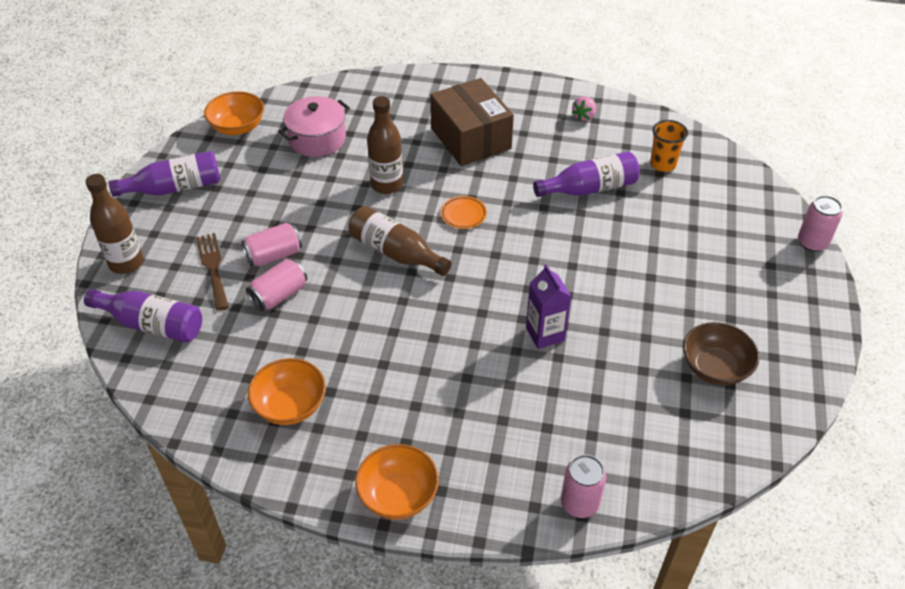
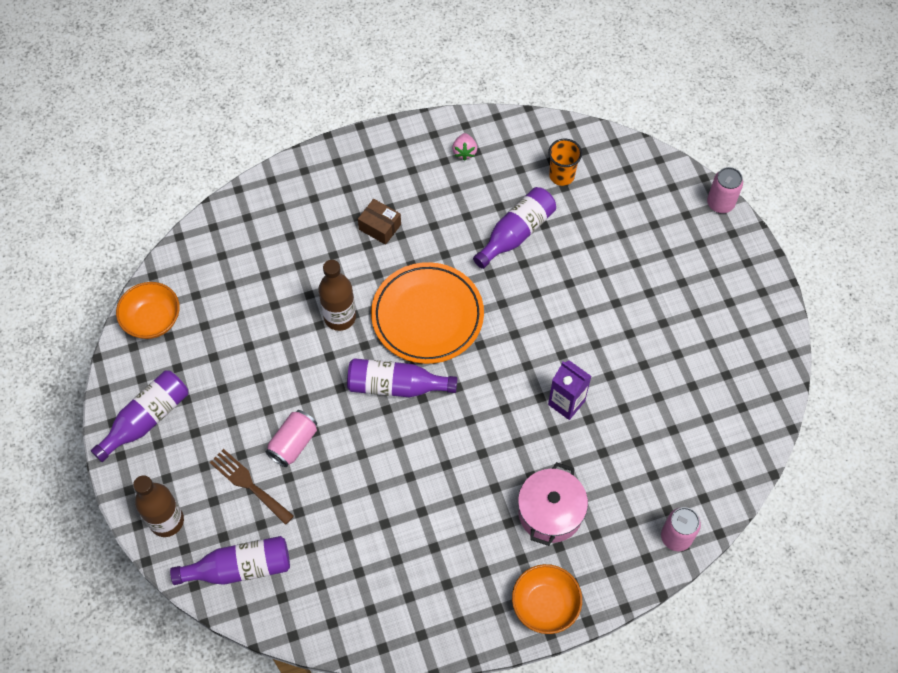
camera: 30 degrees left, 15 degrees up
(279, 295) = (327, 481): pink can -> none
(290, 405) = (411, 577): orange bowl -> none
(317, 139) = (239, 297): pink pot -> pink pot (550, 512)
(395, 252) = (396, 386): brown bottle -> purple bottle
(463, 214) = (427, 316): orange plate -> orange plate, size x2.50
(470, 138) = (380, 227): brown box -> brown box, size x0.48
(715, 368) = (708, 366): brown bowl -> none

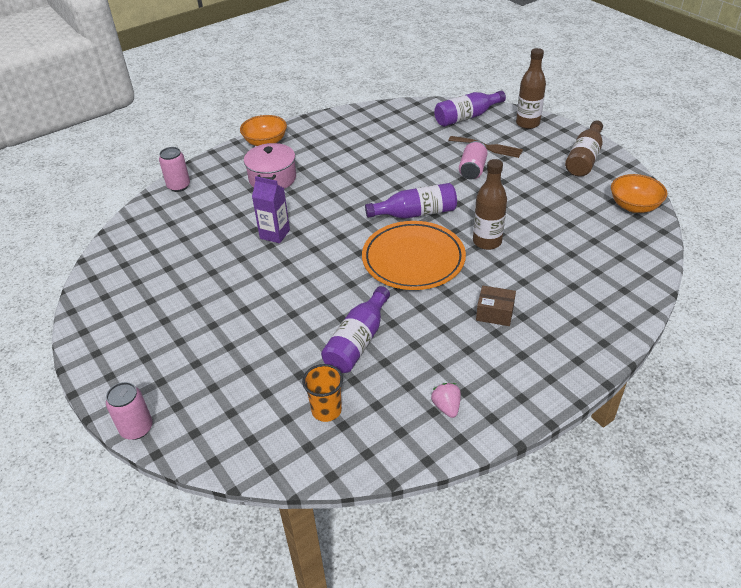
camera: 165 degrees right, 20 degrees down
(147, 419) = (584, 159): purple bottle -> brown bottle

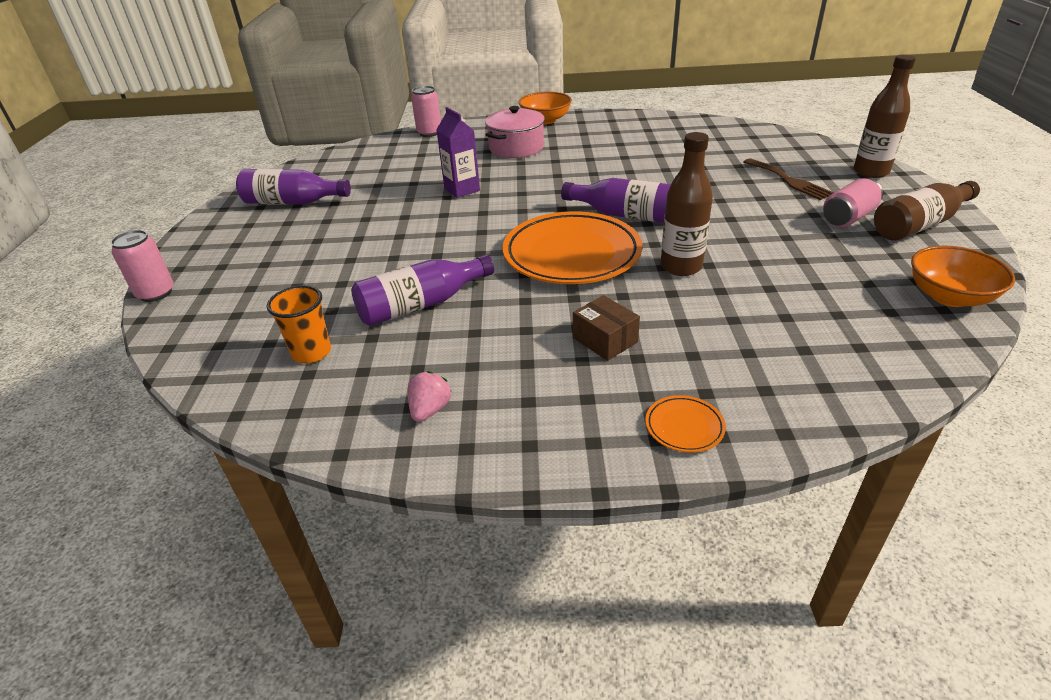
camera: 35 degrees right, 5 degrees down
(466, 117) = (792, 148): purple bottle -> purple bottle (292, 202)
(472, 170) = (743, 196): pink can -> pink can (848, 218)
(583, 346) = (684, 427): none -> orange plate

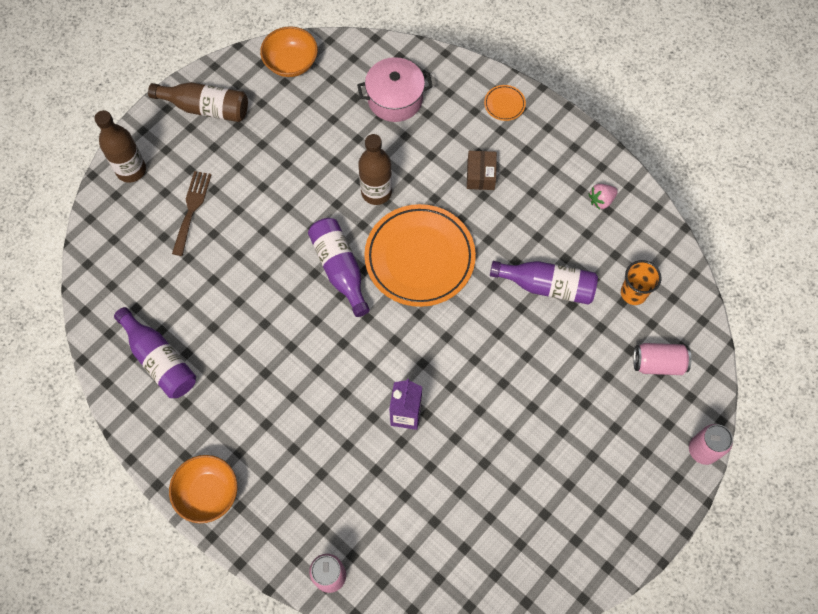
camera: 140 degrees left, 30 degrees up
(292, 202) = (546, 523): purple bottle -> purple bottle (160, 360)
(516, 148) = (294, 454): pink pot -> pink pot (395, 99)
(848, 218) = (228, 147): pink can -> pink can (658, 363)

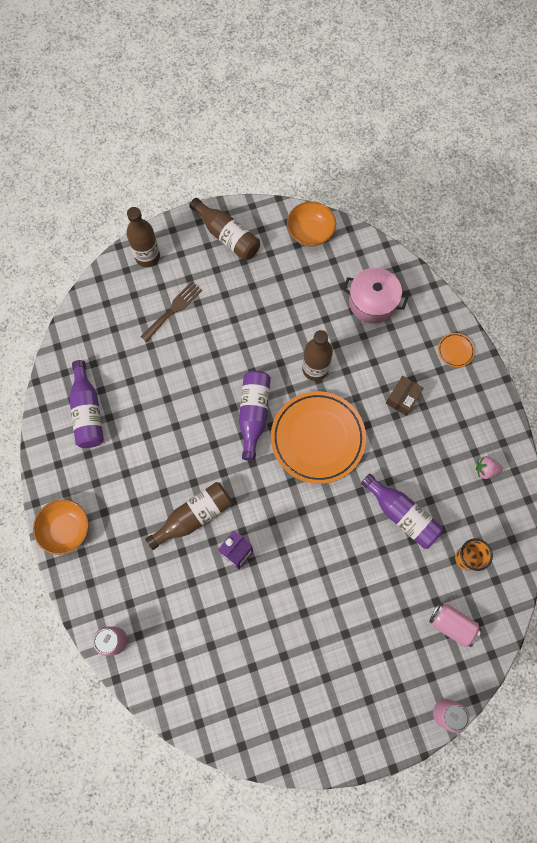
camera: 30 degrees right, 5 degrees up
(339, 403) = (194, 516): none -> brown bottle

